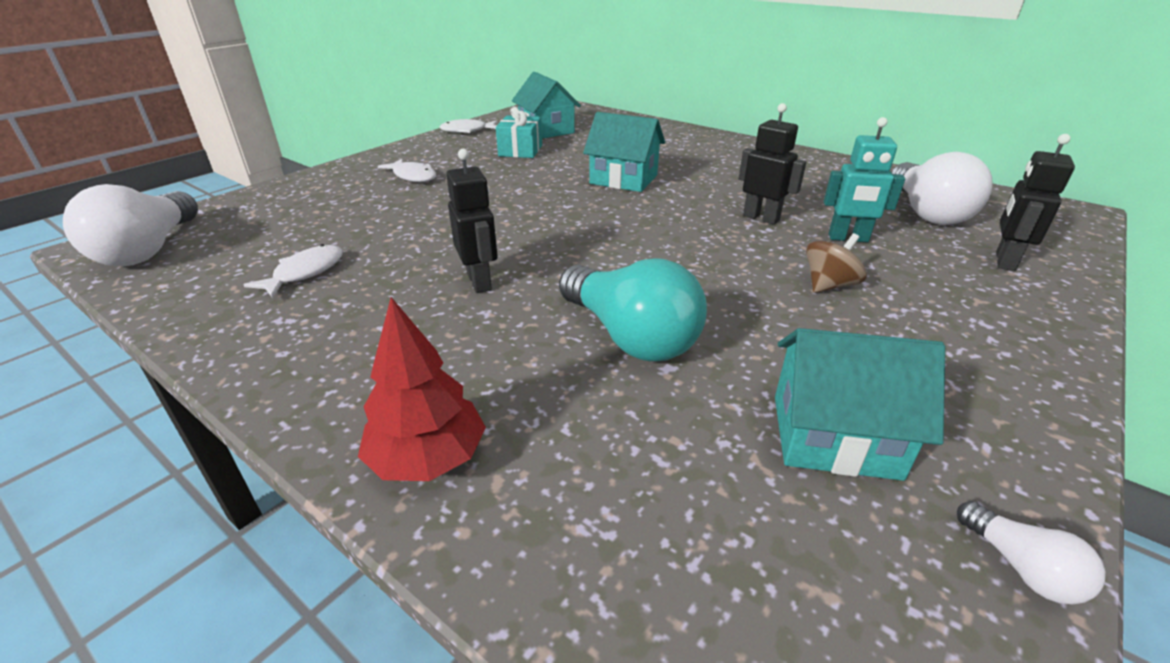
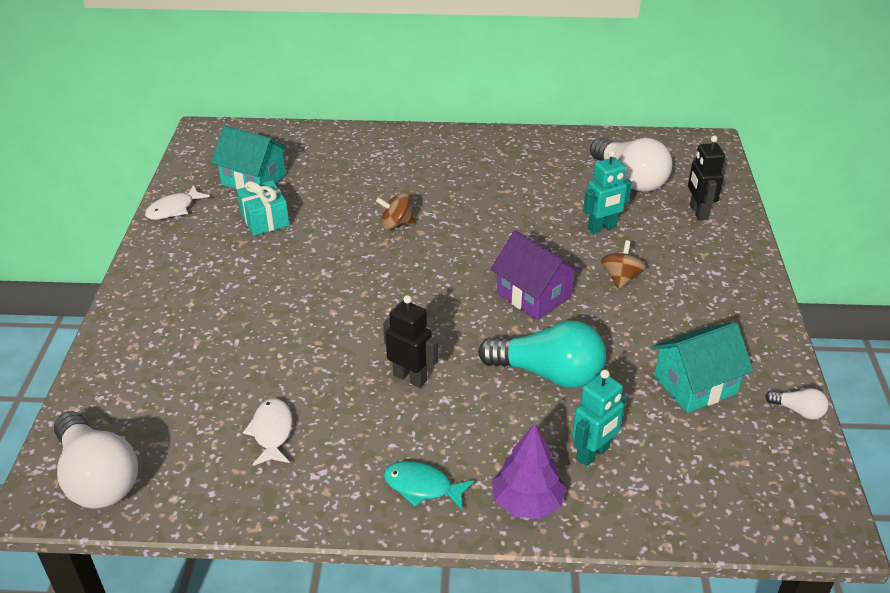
camera: 35 degrees left, 5 degrees up
(347, 378) = (422, 487): none -> turquoise fish
(413, 176) = (209, 294): white fish -> none
(428, 458) = (527, 502): red tree -> purple tree
(583, 447) = (593, 454): none -> turquoise robot
(623, 179) = (396, 224): turquoise house -> brown spinning top
(698, 265) = (533, 295): none -> purple house
(761, 218) = (534, 229): black robot -> none

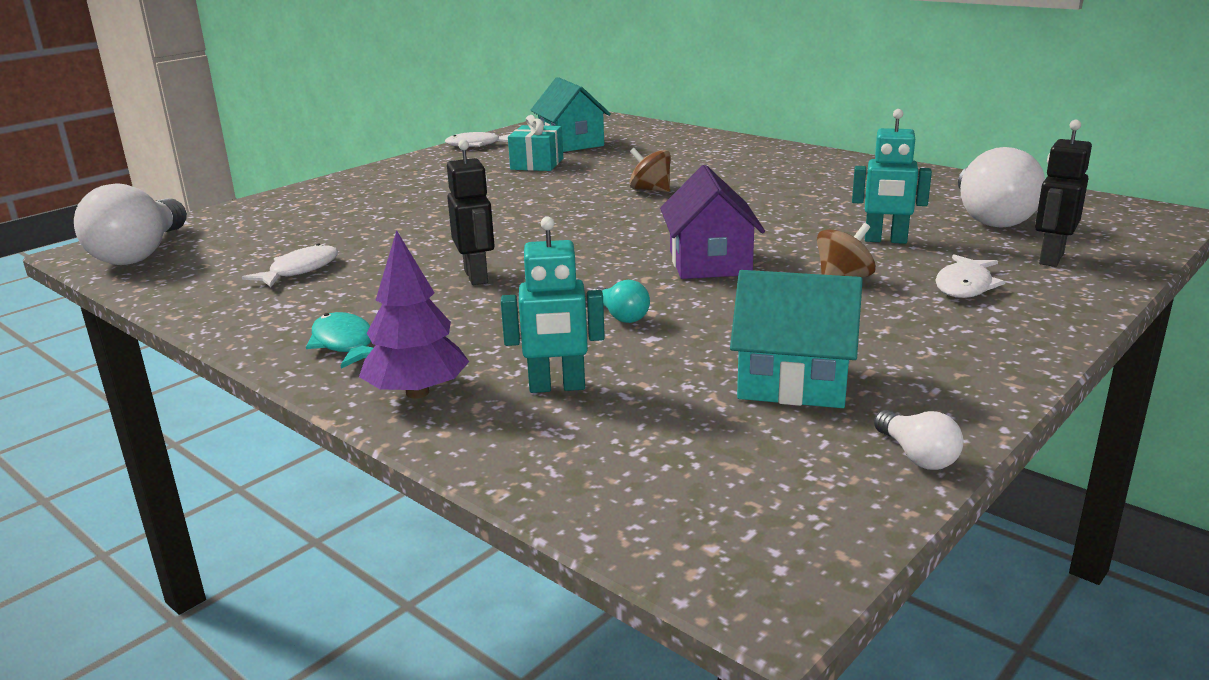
camera: 40 degrees right, 15 degrees down
(548, 373) = (621, 316): turquoise light bulb -> turquoise light bulb, size x0.45
(685, 258) = (965, 286): none -> white fish

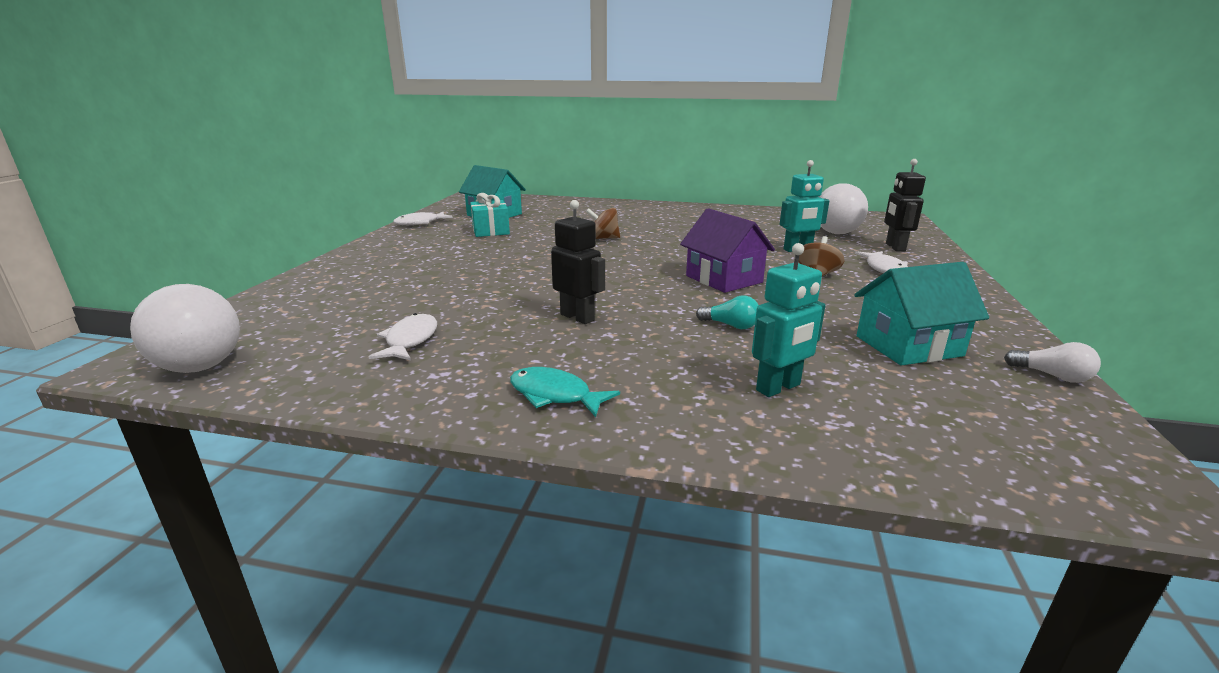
camera: 30 degrees left, 0 degrees up
(417, 392) = (685, 421): purple tree -> none

